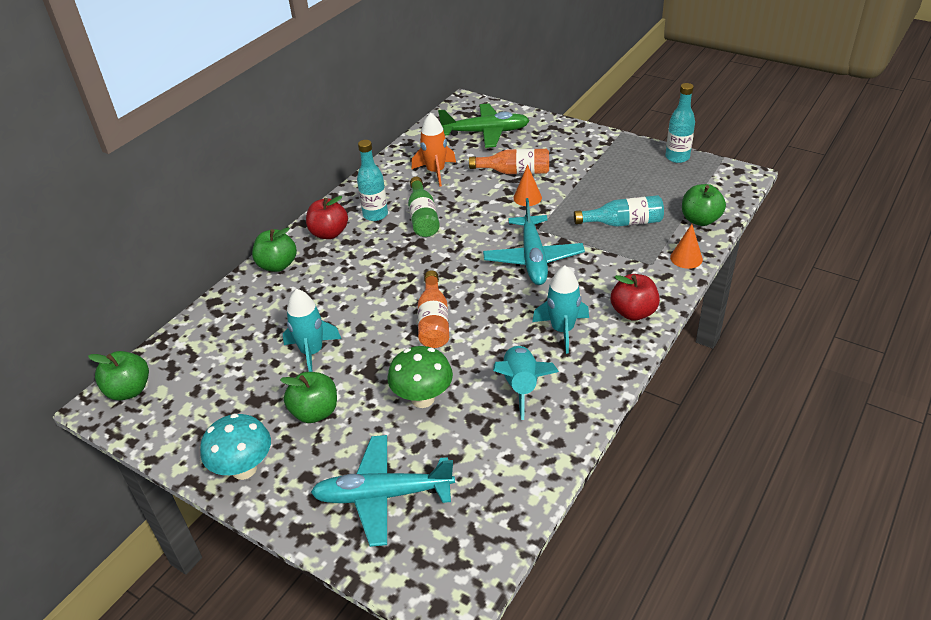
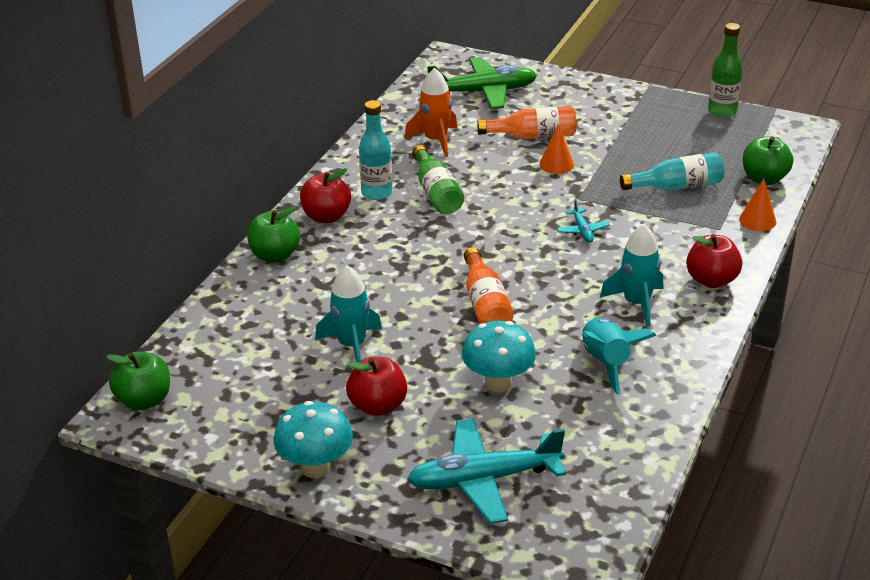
camera: 10 degrees left, 5 degrees down
(315, 412) = (378, 405): green apple -> red apple
(423, 399) = (498, 383): green mushroom -> turquoise mushroom
(533, 258) = (582, 230): turquoise plane -> turquoise plane, size x0.45
(677, 157) = (722, 111): turquoise bottle -> green bottle

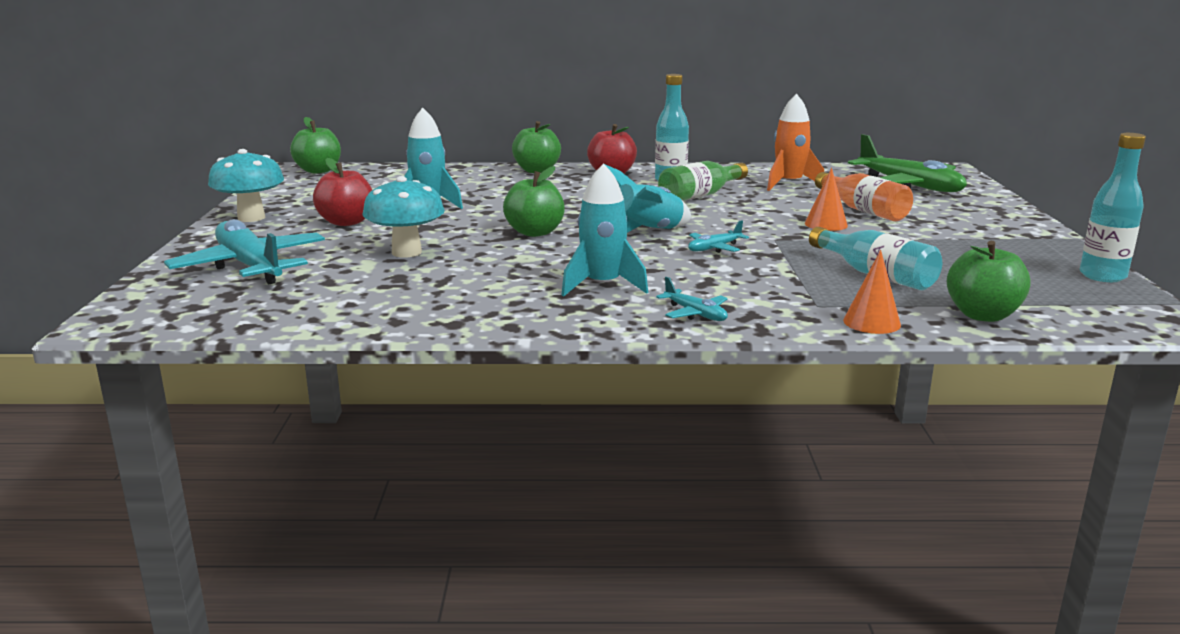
camera: 65 degrees right, 15 degrees down
(485, 304) = (535, 232): orange bottle -> green apple
(606, 363) = (475, 286): turquoise rocket -> turquoise rocket (648, 232)
(711, 280) = (695, 314): red apple -> turquoise plane
(722, 111) = (1102, 276): green bottle -> turquoise bottle

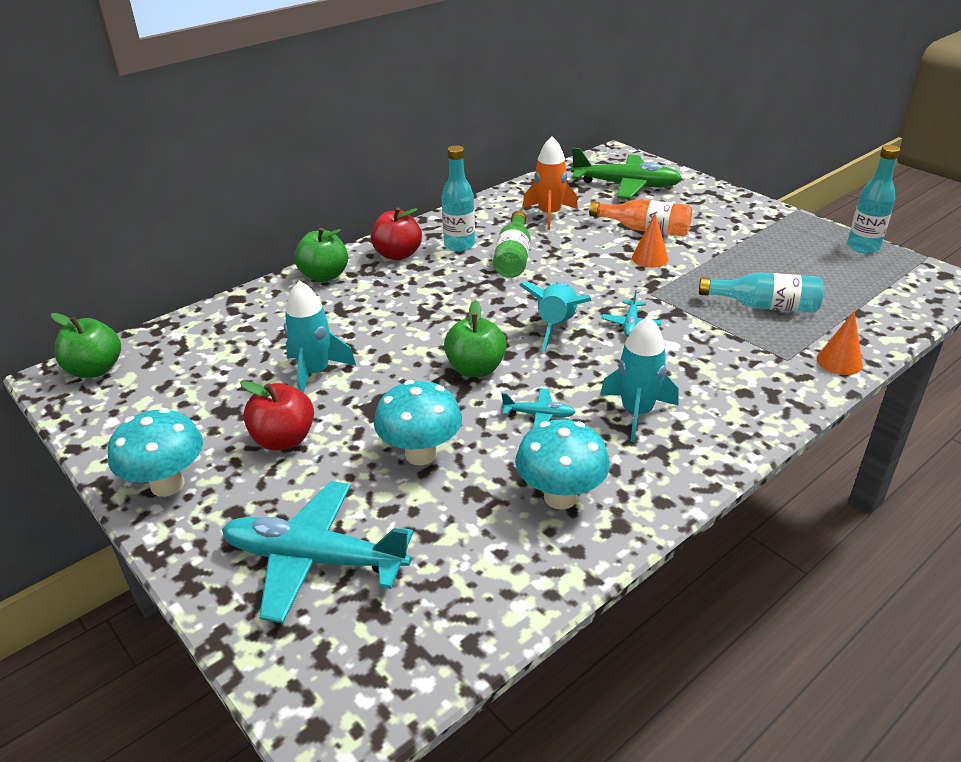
camera: 40 degrees left, 15 degrees up
(446, 298) = (560, 497): none -> turquoise mushroom
(695, 314) = (742, 411): turquoise plane -> turquoise plane (539, 415)
(982, 315) = (873, 321): green apple -> none

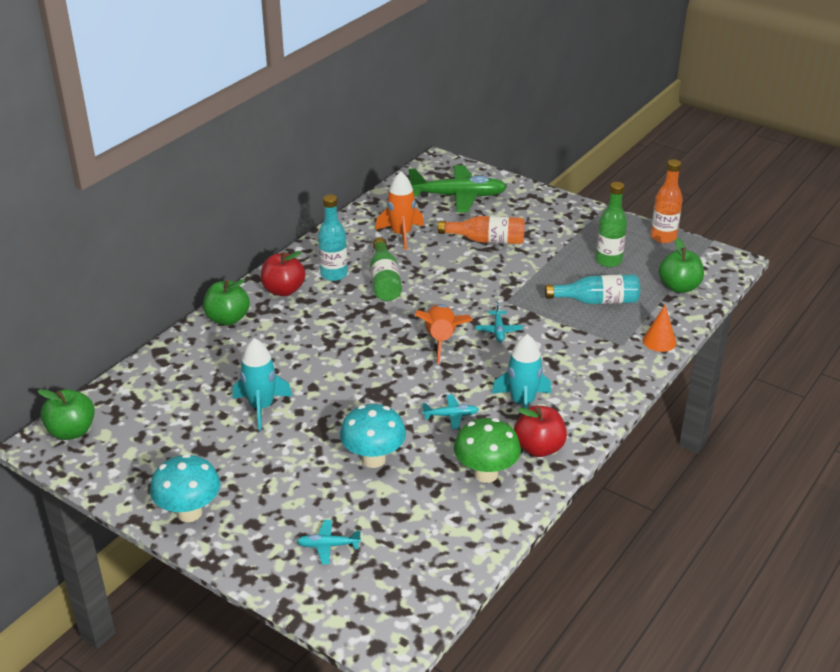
camera: 15 degrees left, 0 degrees up
(283, 439) = (263, 464): red apple -> red apple (539, 448)
(314, 559) = (328, 546): turquoise plane -> turquoise plane, size x0.45
(475, 369) = (389, 386): green apple -> green apple (679, 287)
(556, 326) = (441, 340): turquoise rocket -> orange rocket
(560, 497) = (486, 474): turquoise mushroom -> green mushroom
(650, 258) = (498, 268): orange cone -> none
(788, 265) = (608, 261): none -> green bottle
(863, 247) = (663, 237): turquoise bottle -> orange bottle

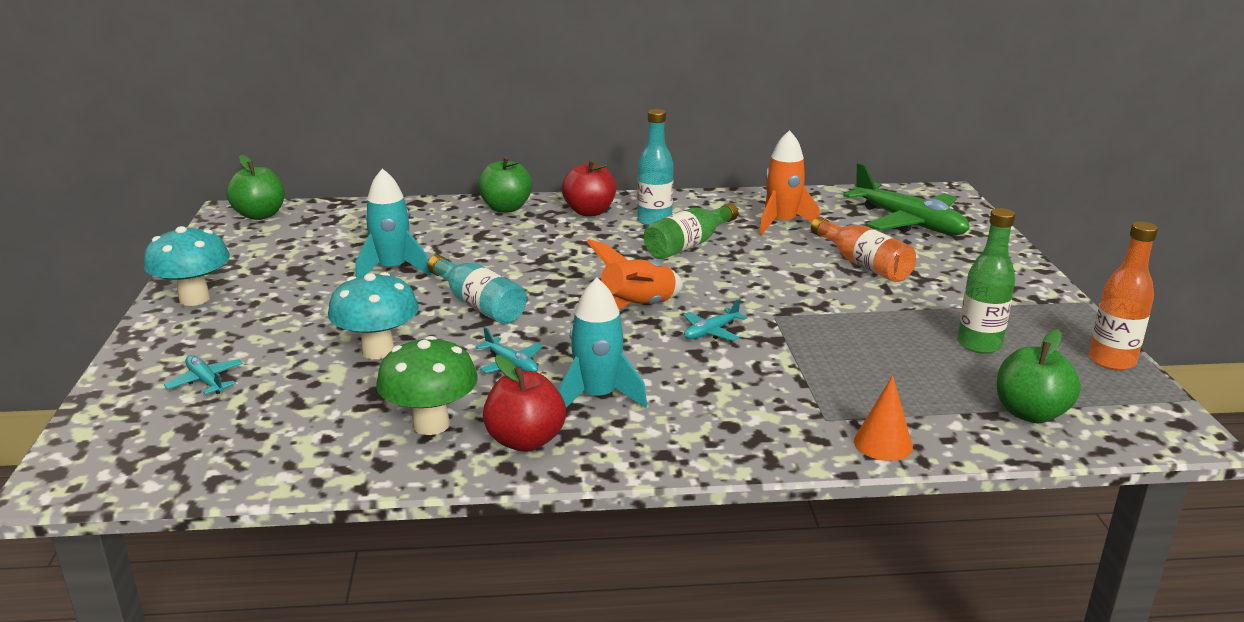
camera: 50 degrees right, 10 degrees down
(597, 301) = (882, 368): turquoise bottle -> turquoise bottle (479, 305)

